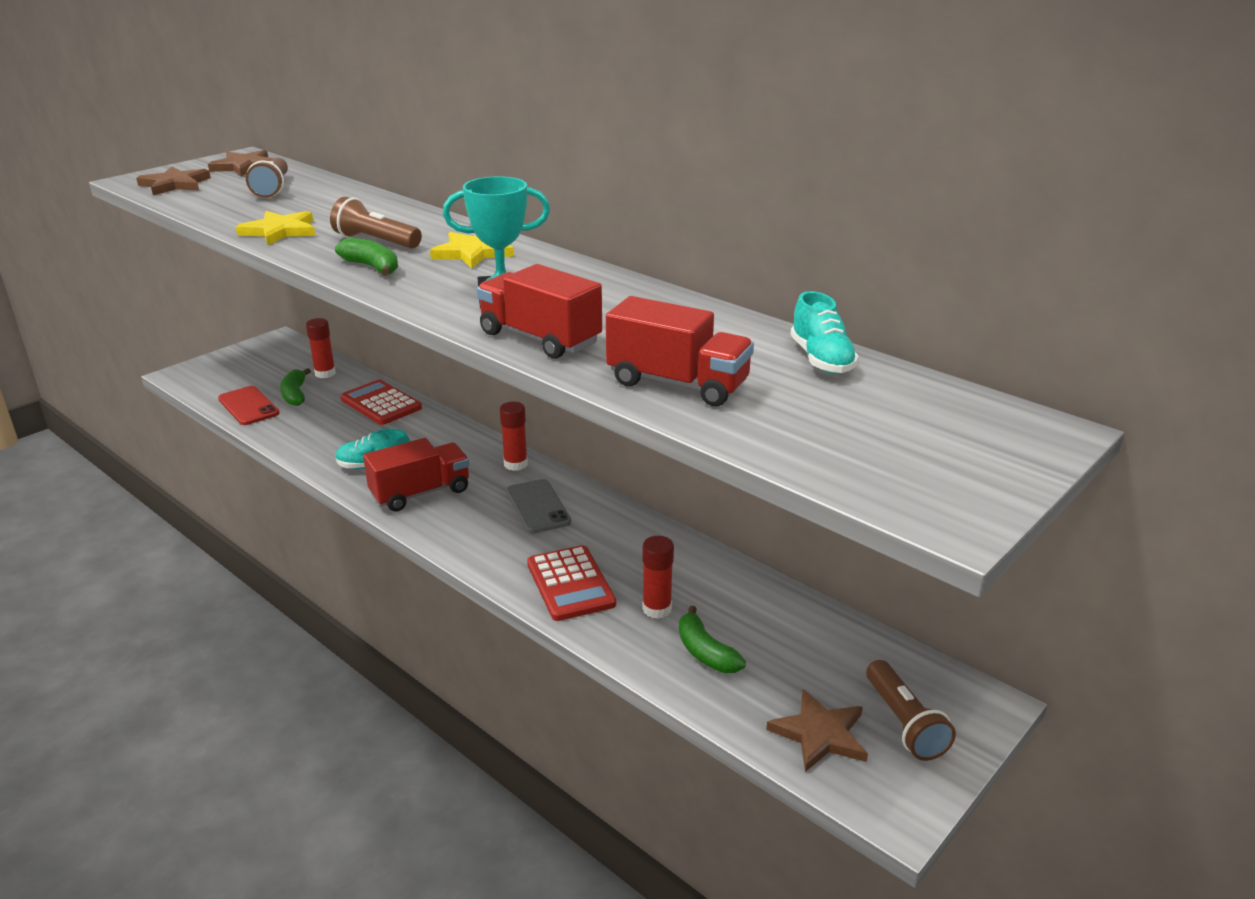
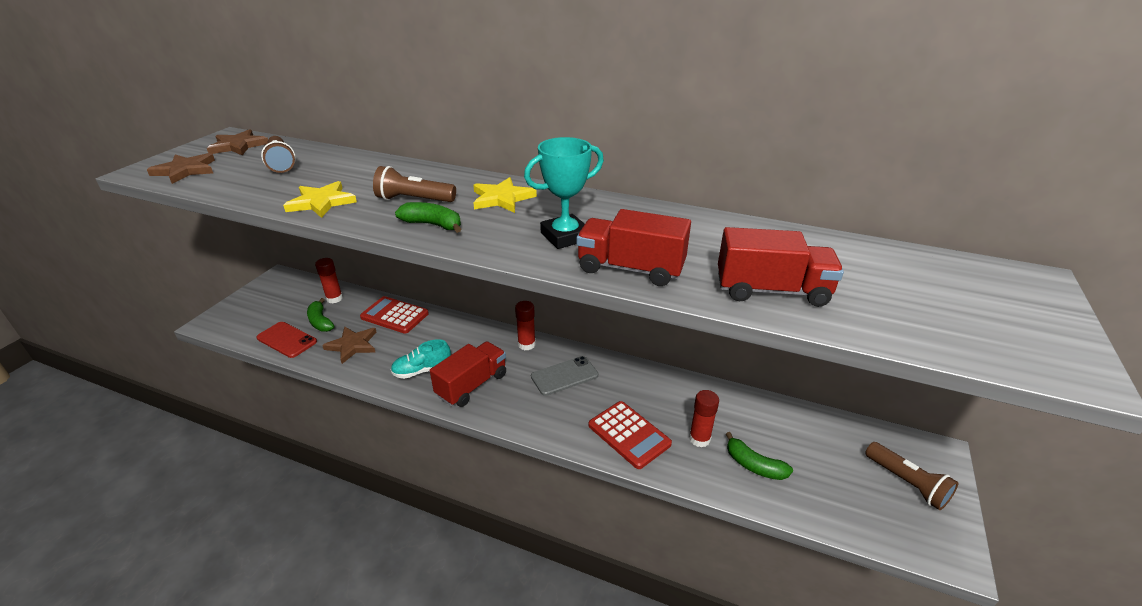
camera: 20 degrees left, 5 degrees up
(537, 507) = (564, 376): grey phone -> grey phone turned 75 degrees counterclockwise
(820, 734) = (867, 508): brown star -> brown star (352, 345)
(821, 359) = (839, 248): turquoise shoe -> none

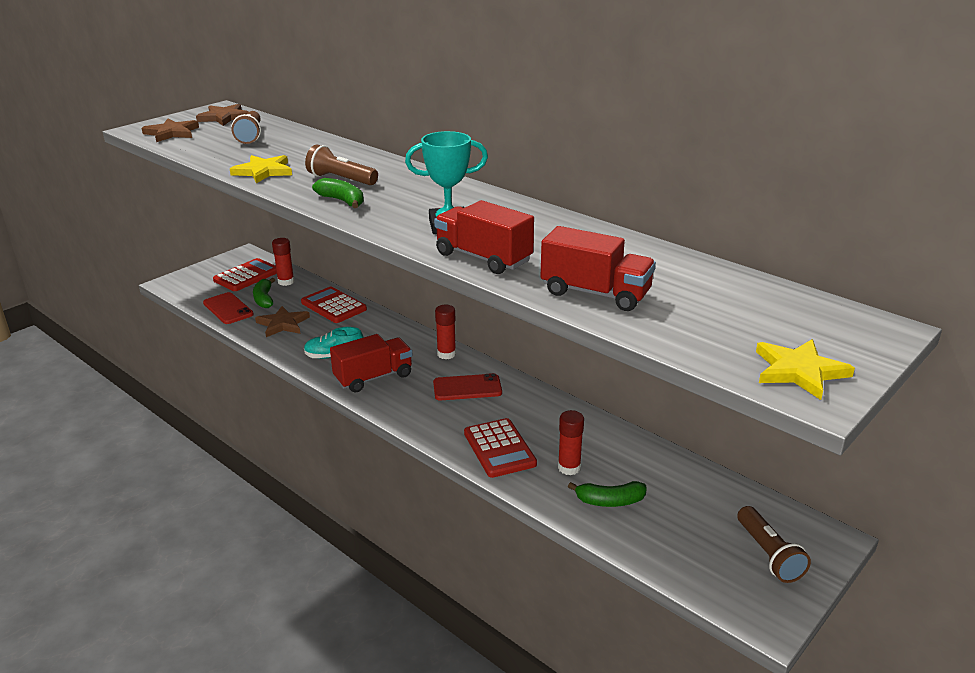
camera: 20 degrees right, 5 degrees down
(291, 300) = (247, 276): none -> red calculator
(502, 198) = (419, 188): yellow star -> yellow star (799, 371)
(564, 376) = (467, 388): grey phone -> red phone
(754, 465) = (610, 501): green banana -> green banana turned 60 degrees counterclockwise

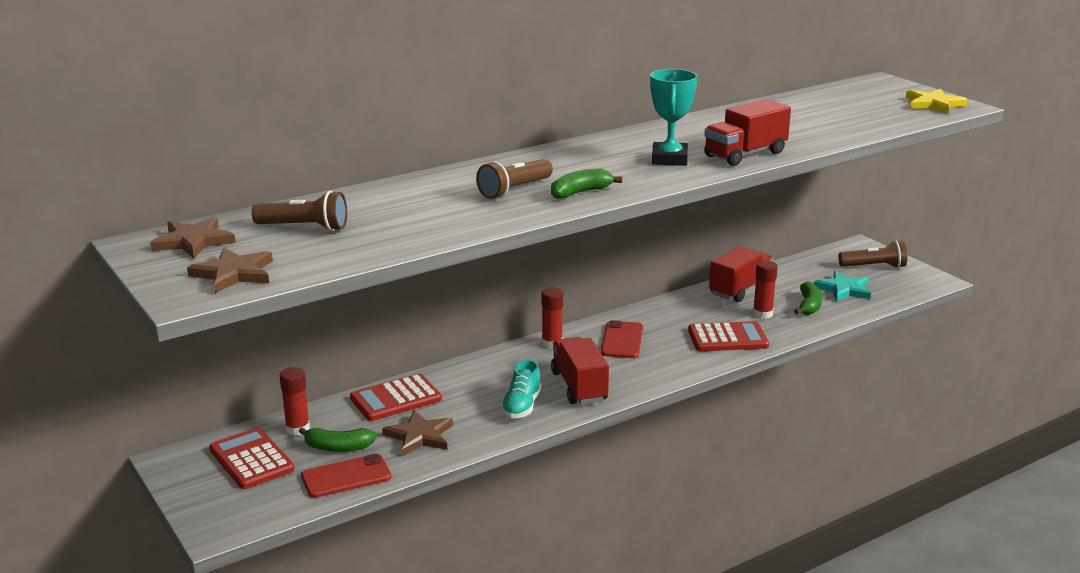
camera: 75 degrees left, 5 degrees down
(263, 171) = (457, 223): yellow star -> none
(595, 293) = (819, 131): red truck -> red truck (740, 289)
(676, 528) = (844, 289): none -> turquoise star

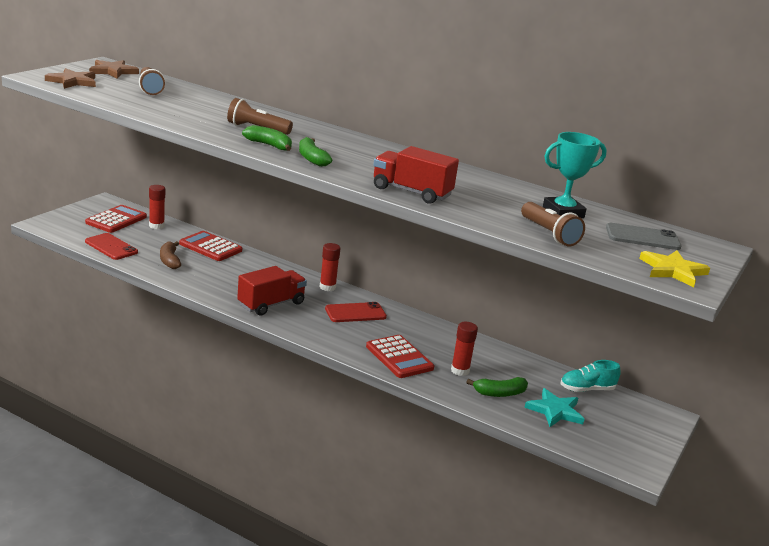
camera: 60 degrees right, 0 degrees up
(338, 447) = (142, 240): green banana -> green banana (311, 159)
(419, 436) = (169, 260): brown star -> brown banana
(522, 406) = (229, 287): turquoise shoe -> turquoise shoe (587, 389)
(669, 159) = (370, 168): turquoise trophy -> turquoise trophy (563, 212)
(740, 289) = (497, 356): red truck -> none
(862, 97) = (642, 237): none -> grey phone
(874, 266) = (627, 426): brown flashlight -> brown flashlight (549, 234)

